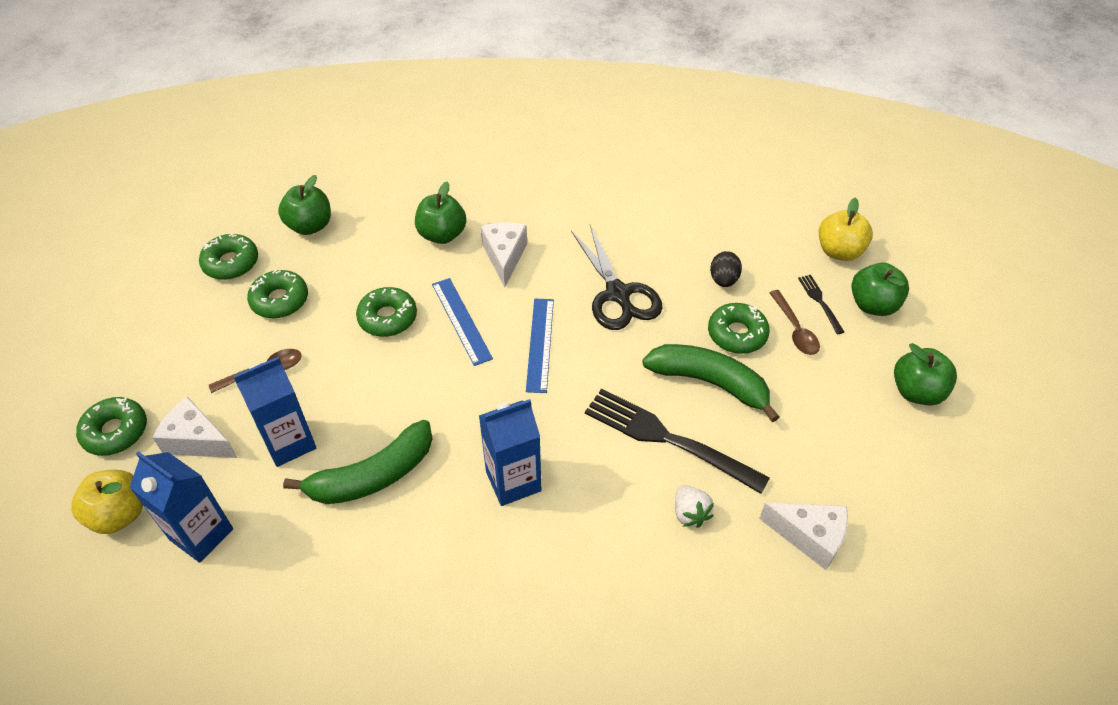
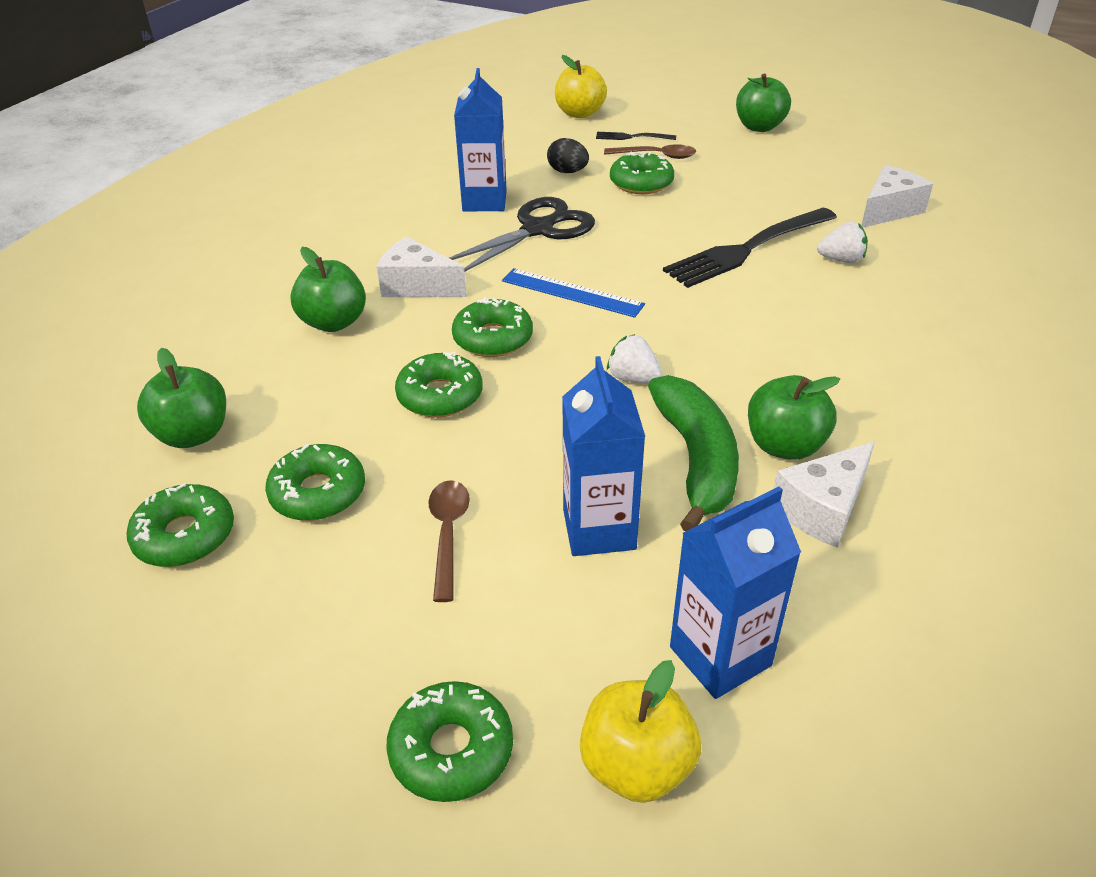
camera: 65 degrees left, 10 degrees down
(197, 440) = (537, 635): white cheese -> white cheese (822, 509)
(449, 414) = (633, 378): none -> white strawberry
(461, 320) = (493, 338): blue ruler -> green donut
(513, 481) = (755, 353): blue carton -> blue carton (484, 201)
(618, 294) = (538, 230): black scissors -> black scissors turned 45 degrees counterclockwise
(709, 382) = (691, 211): green banana -> none
(873, 305) = (654, 117): green apple -> green apple (784, 445)

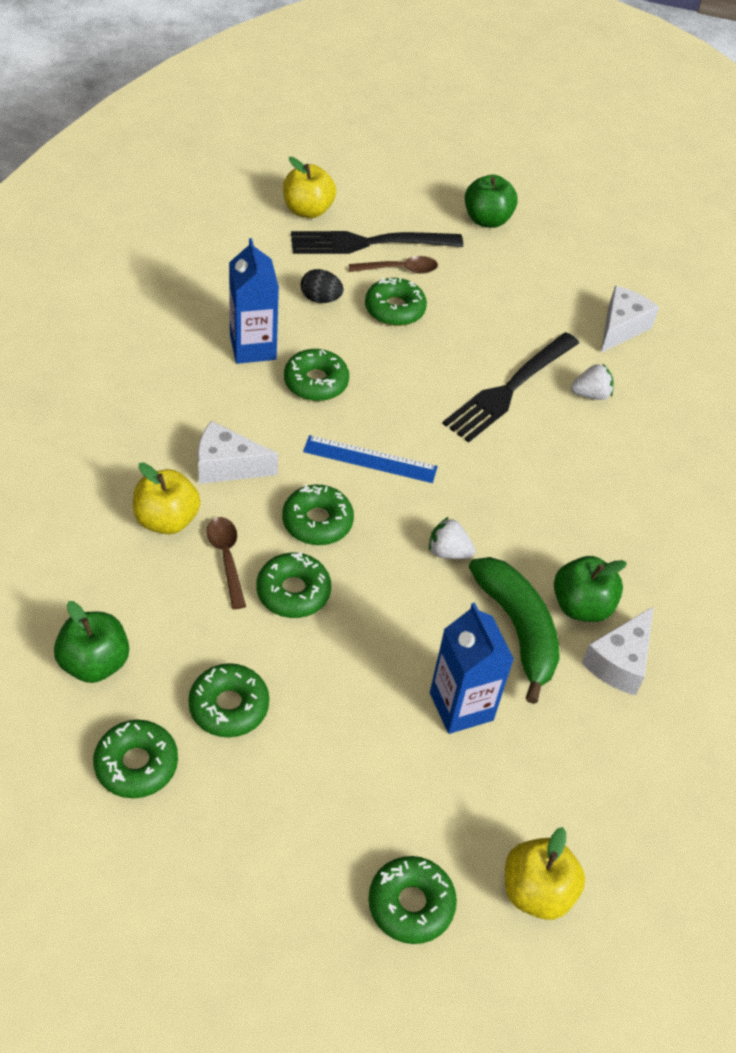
camera: 20 degrees left, 10 degrees up
(334, 322) = (167, 520): green apple -> yellow apple
(448, 534) = (348, 729): brown spoon -> brown spoon (226, 558)
(538, 230) = (316, 382): black scissors -> green donut
(632, 137) = (369, 243): black fork -> black fork, size x2.17
(720, 656) = (572, 799): blue carton -> none

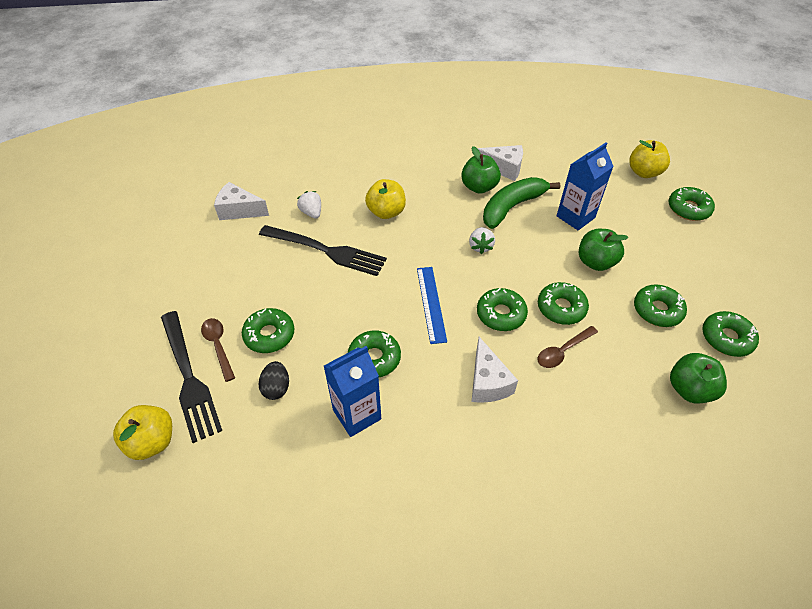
camera: 105 degrees left, 0 degrees up
(167, 520) = (557, 399): yellow apple -> yellow apple (386, 212)
(487, 220) = (133, 307): green apple -> green apple (595, 262)

